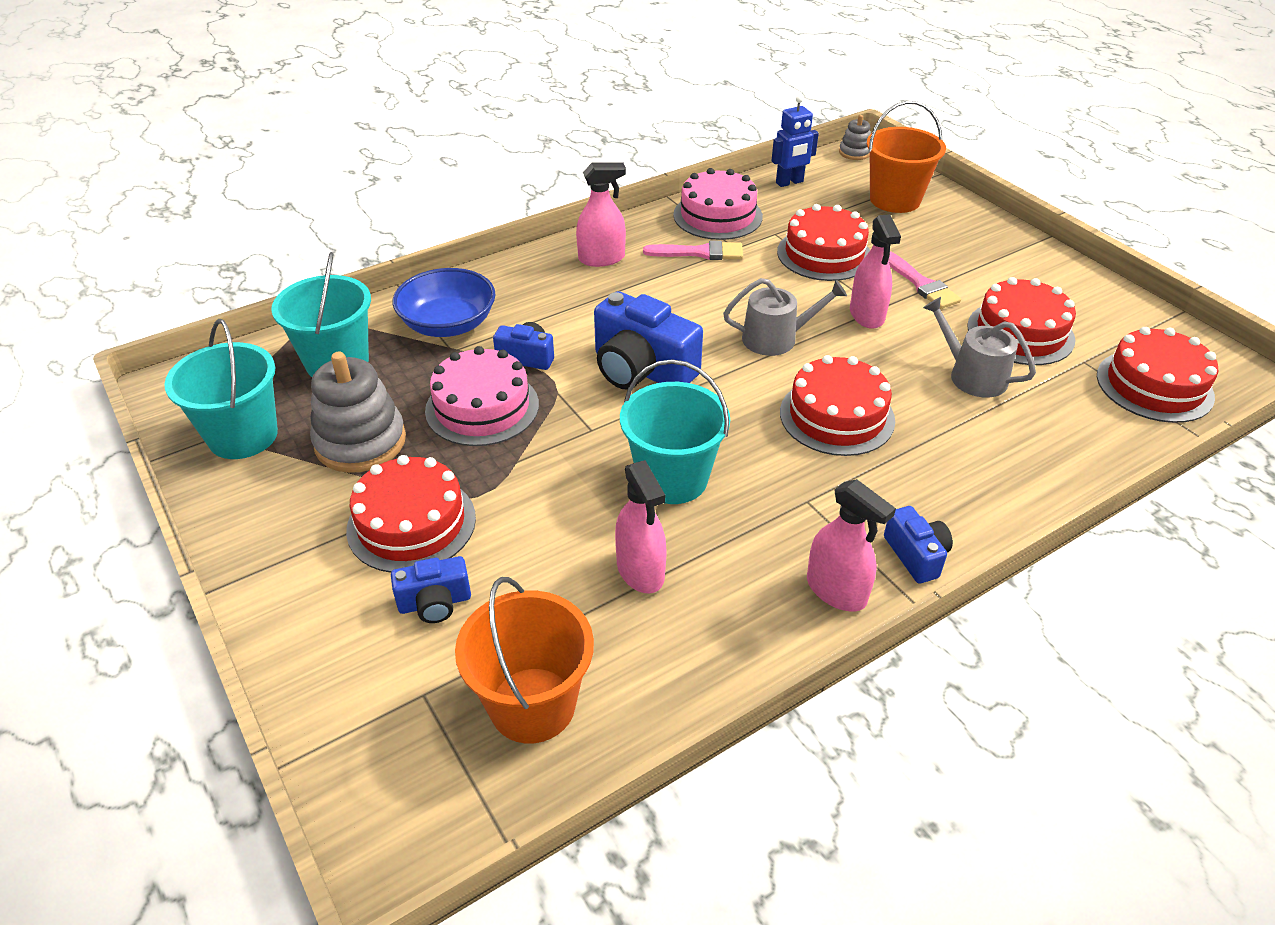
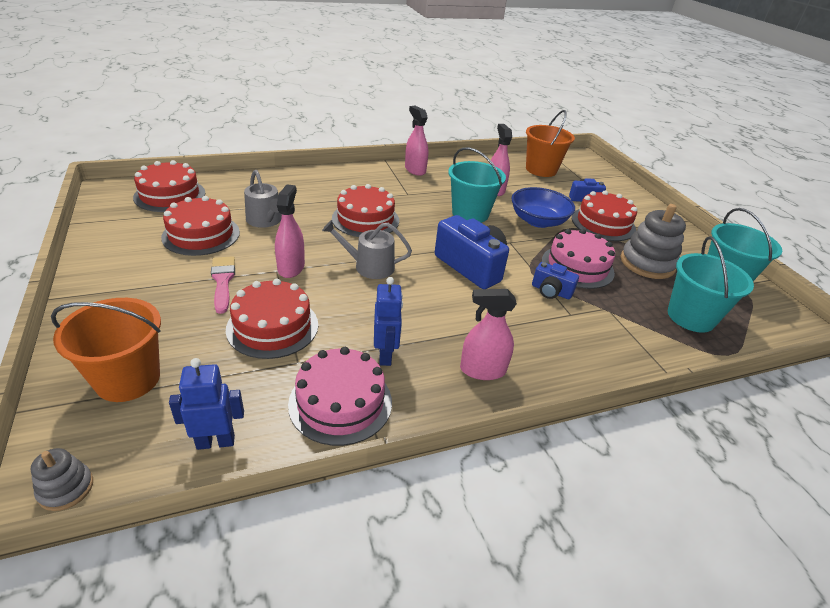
camera: 170 degrees left, 5 degrees down
(448, 324) = (616, 330): blue bowl -> blue bowl (538, 221)
(700, 252) = (385, 355): pink brush -> blue robot
(916, 555) = (373, 171): blue camera -> none

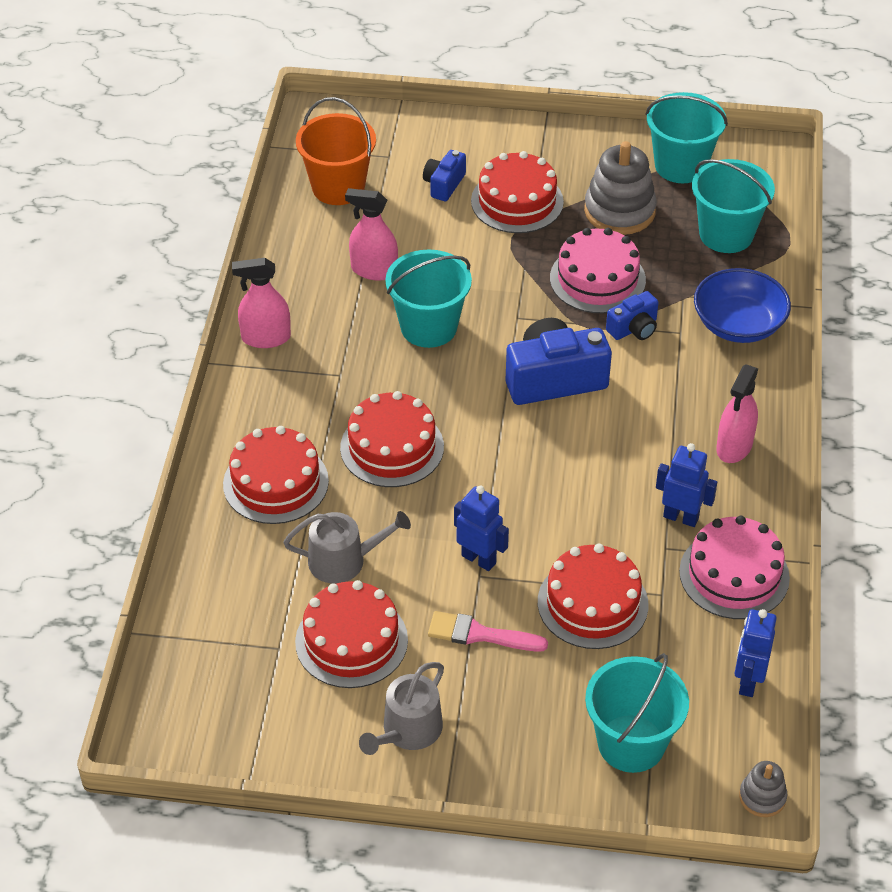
camera: 60 degrees left, 10 degrees up
(128, 379) = (631, 743): orange bucket -> turquoise bucket
(170, 195) = (208, 664): red cake -> red cake (275, 482)
(291, 268) = (479, 559): pink spray bottle -> blue robot
(369, 266) = (510, 479): grey watering can -> grey watering can (407, 731)
(538, 221) = (480, 264): blue bowl -> blue bowl (738, 324)

